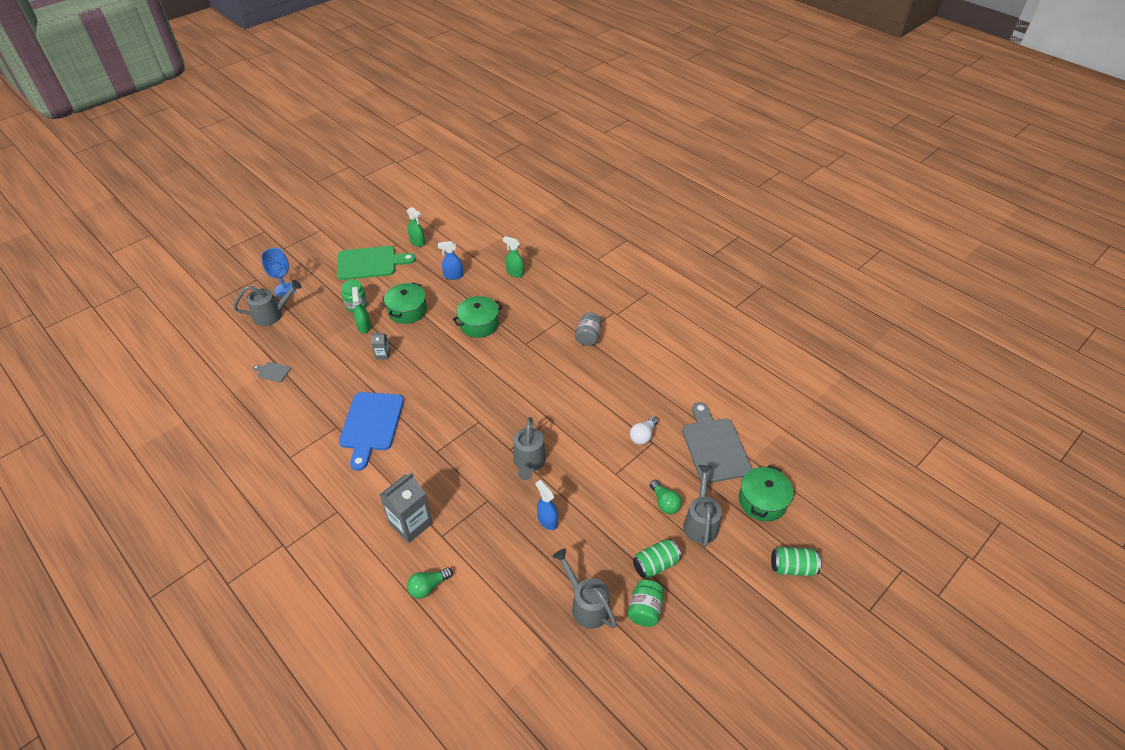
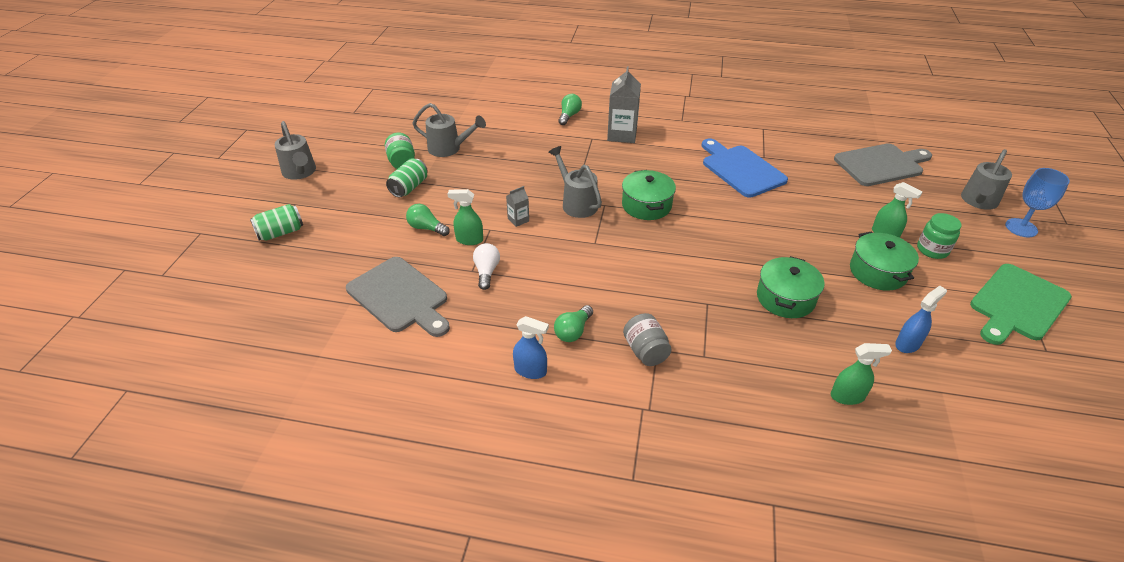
camera: 145 degrees right, 5 degrees down
(272, 372) = (881, 165): grey cutting board -> grey cutting board, size x2.36
(383, 354) = (824, 220): grey carton -> grey carton (518, 220)
(417, 242) = (1031, 369): green spray bottle -> green spray bottle (469, 240)
(547, 520) = (521, 176): blue spray bottle -> blue spray bottle (530, 371)
(618, 367) = (573, 331): none -> green light bulb
(700, 522) = (383, 229): grey watering can -> grey watering can (300, 172)
(762, 501) = (325, 270): green pot -> green pot (646, 205)

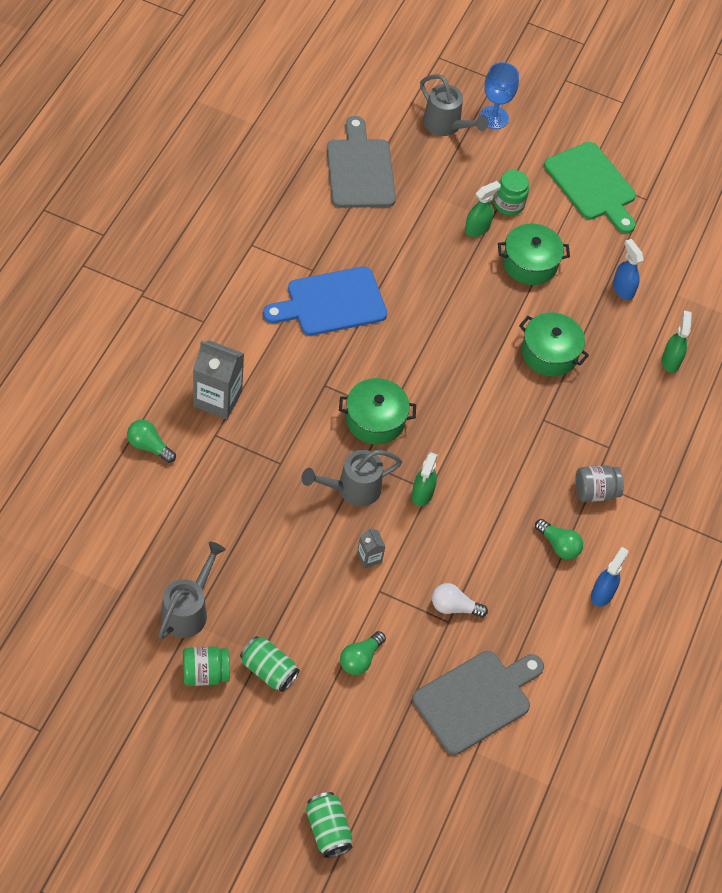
camera: 85 degrees left, 15 degrees up
(300, 172) = (192, 808): grey watering can -> none
(469, 240) = (394, 616): green spray bottle -> green spray bottle (422, 494)

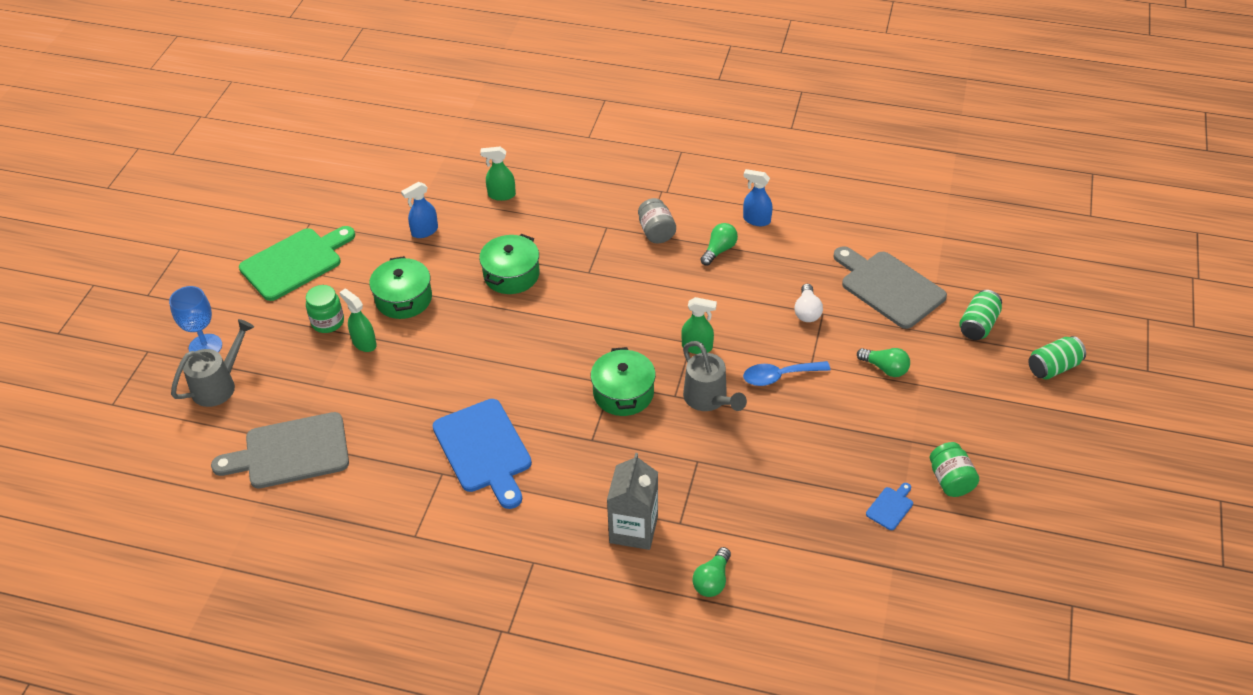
camera: 90 degrees left, 10 degrees down
(188, 610) = (891, 507): grey watering can -> blue cutting board
(268, 670) = (925, 432): green can -> green can (978, 325)
(369, 557) = (779, 376): grey carton -> blue spoon

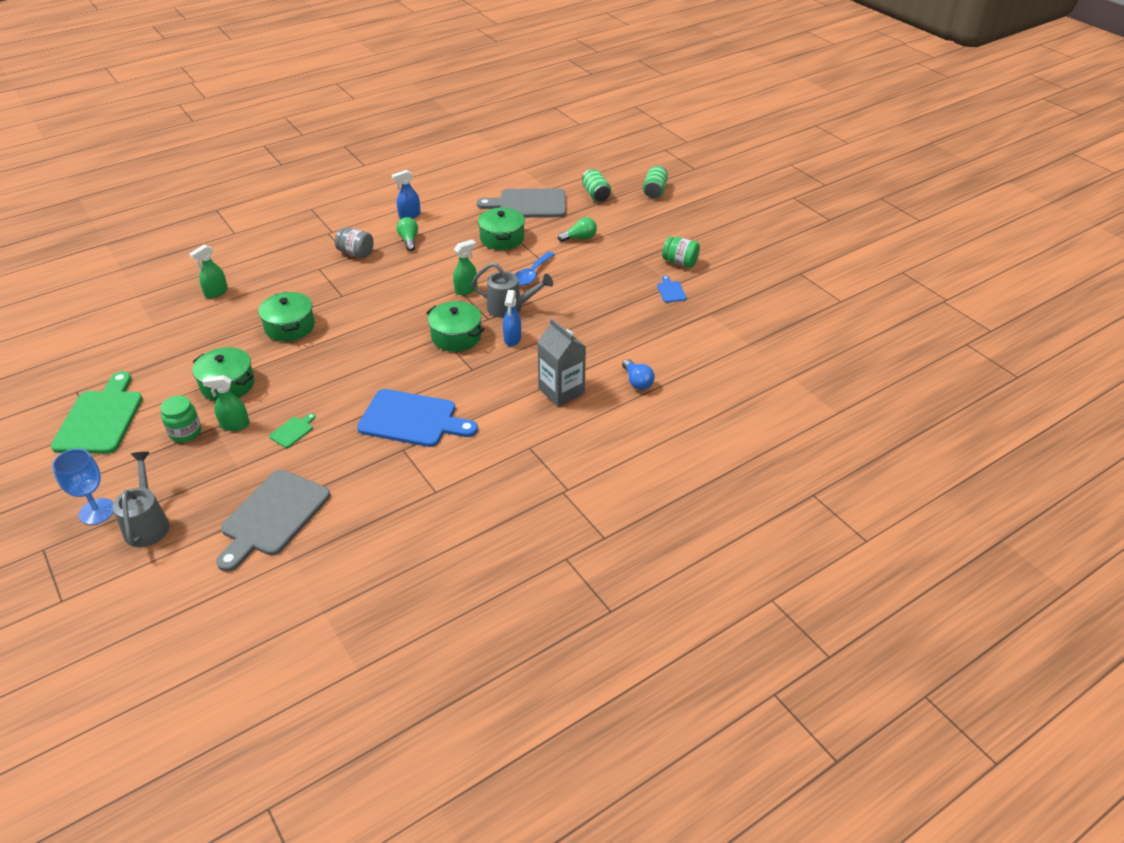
camera: 50 degrees left, 5 degrees down
(392, 384) = (293, 431): none -> green cutting board
(424, 231) = (185, 342): blue spray bottle -> blue spray bottle (512, 339)
(712, 580) = (637, 381): green light bulb -> blue light bulb
(807, 311) = (502, 238): white light bulb -> green pot

